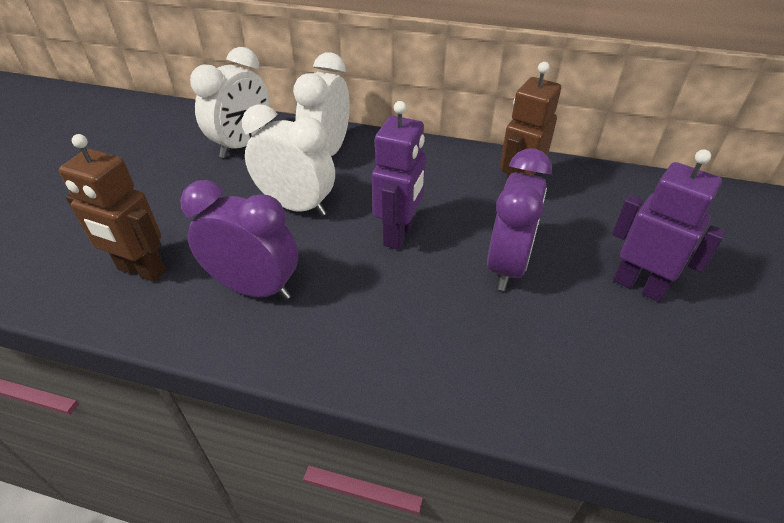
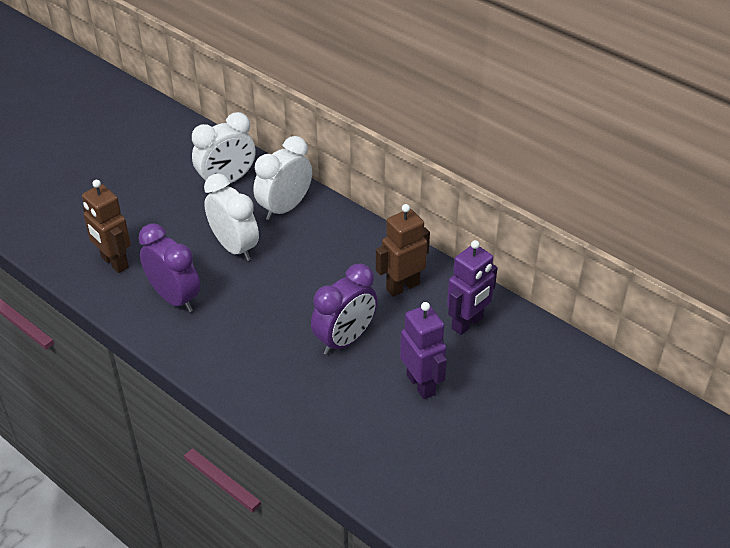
camera: 25 degrees right, 0 degrees up
(399, 234) = (289, 292): purple robot -> purple robot (467, 323)

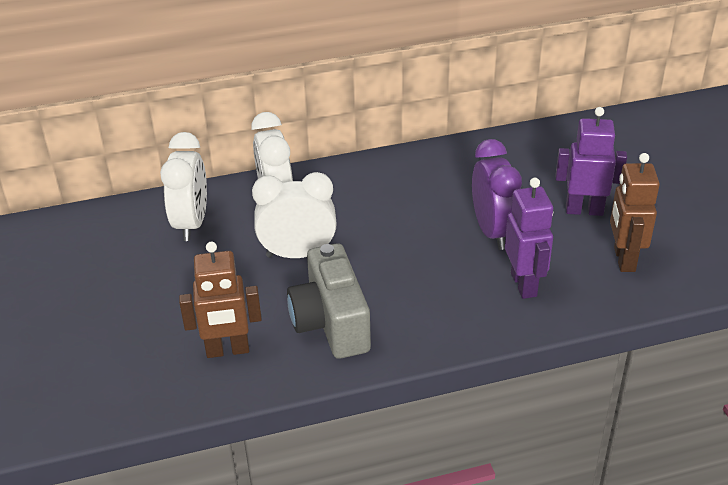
camera: 55 degrees left, 5 degrees down
(174, 298) = (331, 323): purple clock -> grey camera
(402, 286) = (455, 174): brown robot -> brown robot (623, 259)
(467, 323) = (532, 158): purple robot -> purple robot (524, 284)

